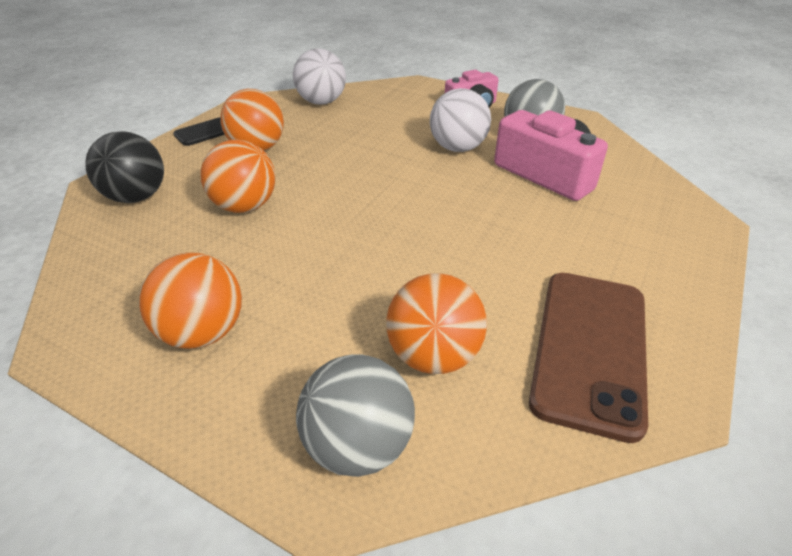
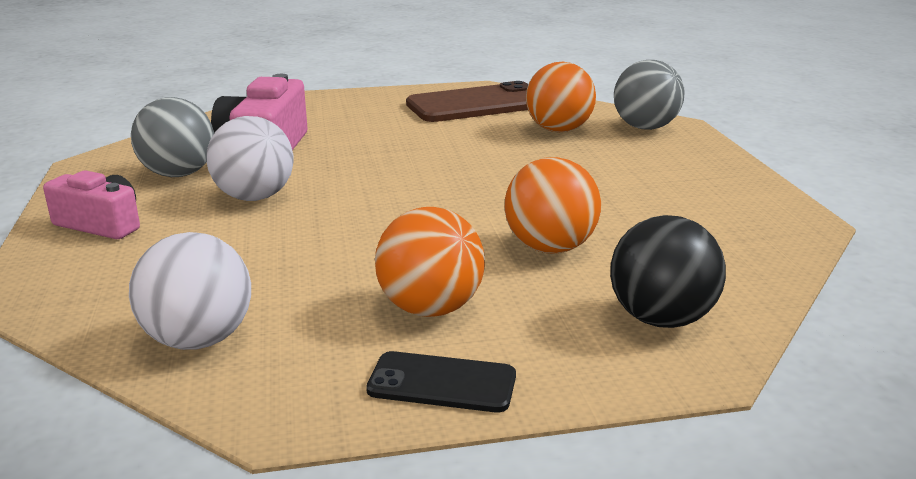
camera: 130 degrees left, 15 degrees down
(203, 333) = (688, 188): orange ball -> none

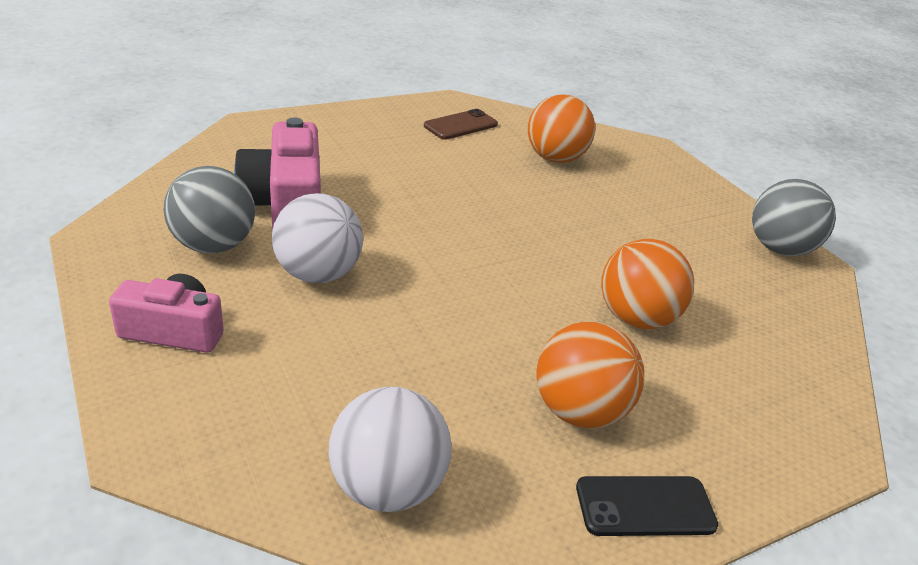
camera: 20 degrees left, 10 degrees up
(477, 104) = (460, 125): brown phone -> brown phone, size x0.54
(645, 127) = (627, 152): grey ball -> grey ball (779, 249)
(661, 319) = (773, 397): black ball -> none

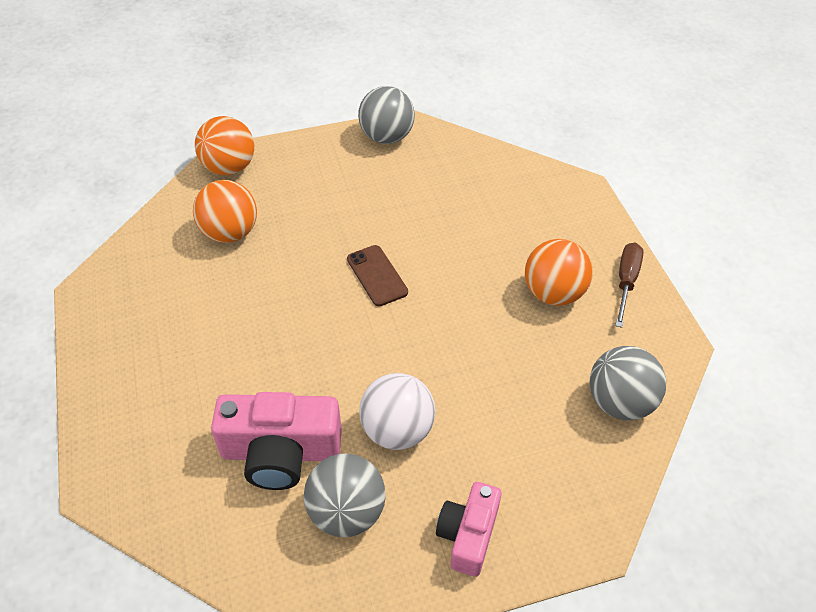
camera: 75 degrees left, 15 degrees up
(387, 487) = (620, 402): white ball -> grey ball
(460, 125) = (147, 292): brown phone -> brown phone (377, 275)
(636, 318) = (463, 240): orange ball -> orange ball (229, 167)
(645, 506) = (626, 282): black phone -> brown screwdriver

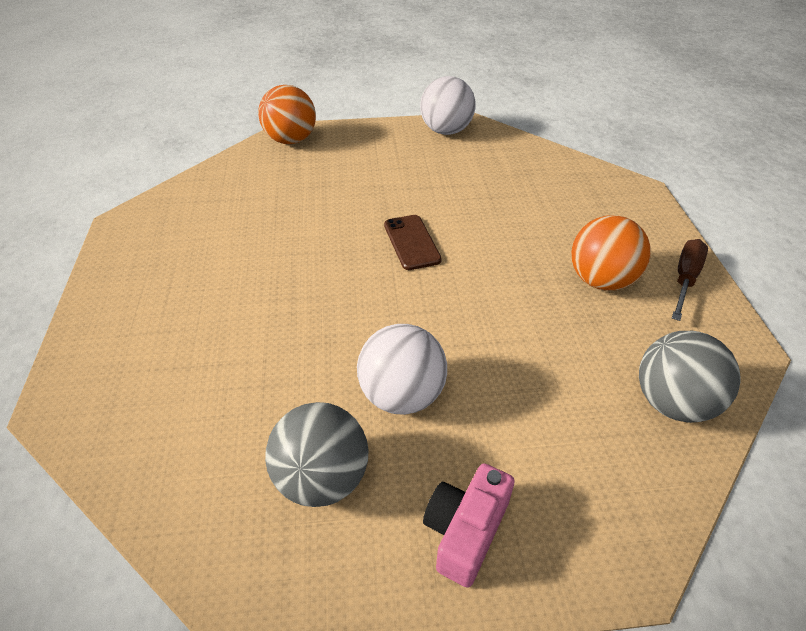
camera: 10 degrees right, 5 degrees down
(230, 233) = (275, 190): orange ball -> none
(281, 452) = (265, 399): pink camera -> none
(387, 137) = (446, 131): grey ball -> white ball

